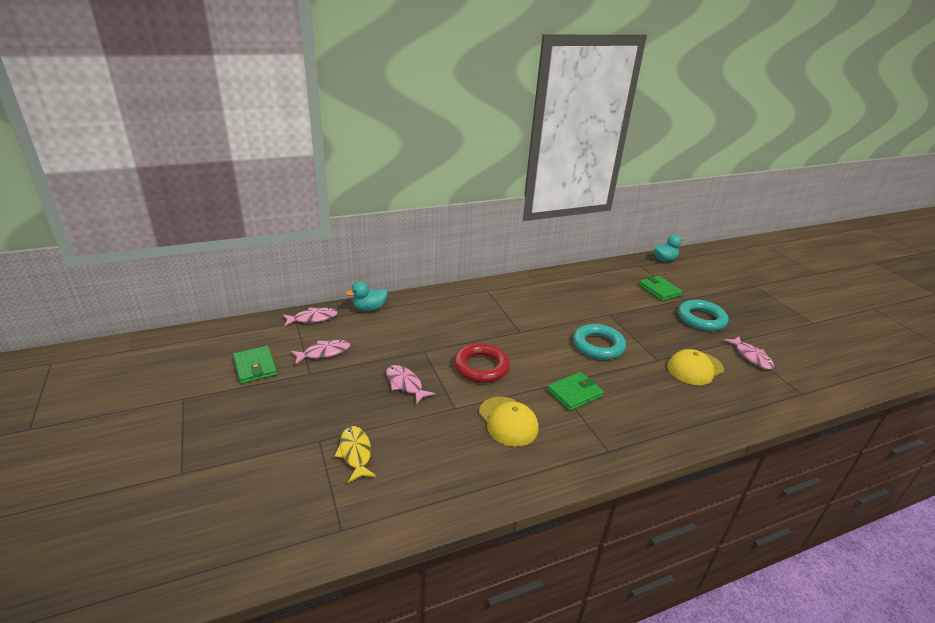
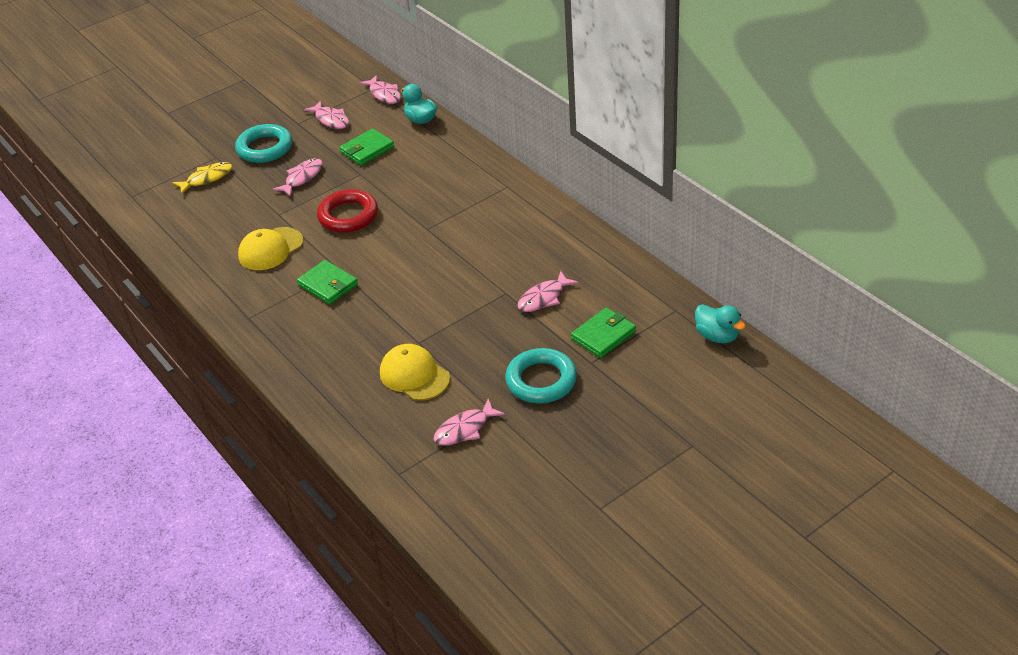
camera: 80 degrees right, 10 degrees up
(255, 367) = (295, 94): green wallet -> green wallet (367, 150)
(598, 345) = (427, 291): turquoise ring -> turquoise ring (265, 148)
(618, 302) = (543, 298): none -> pink fish

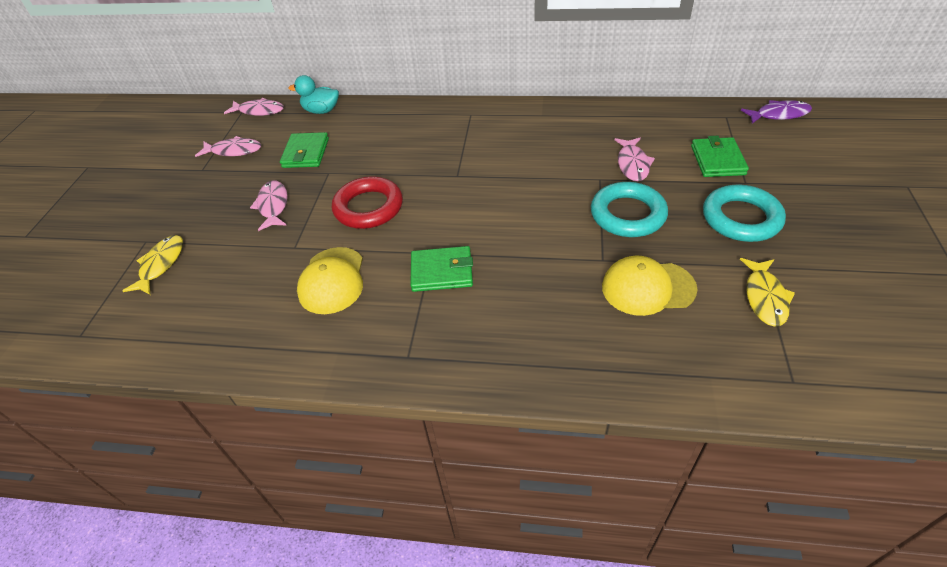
camera: 45 degrees left, 5 degrees up
(265, 148) = (194, 205): turquoise ring -> turquoise ring (627, 214)
(465, 429) = (765, 297): pink fish -> yellow fish
(717, 336) = (779, 114): turquoise duck -> purple fish

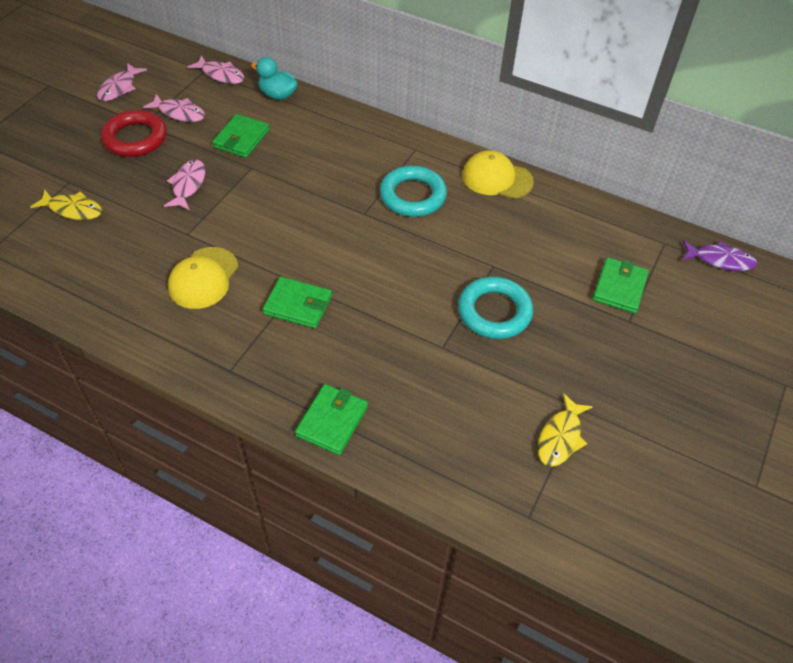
camera: 15 degrees right, 5 degrees up
(161, 264) = (73, 209): yellow fish -> yellow fish turned 75 degrees clockwise
(368, 207) = (268, 218): red ring -> red ring (135, 138)
(542, 366) = (332, 421): none -> green wallet
(632, 164) = (534, 262): pink fish -> pink fish (119, 88)
(648, 288) = (464, 388): yellow cap -> yellow cap (497, 178)
(741, 218) = (596, 355): turquoise ring -> turquoise ring (412, 196)

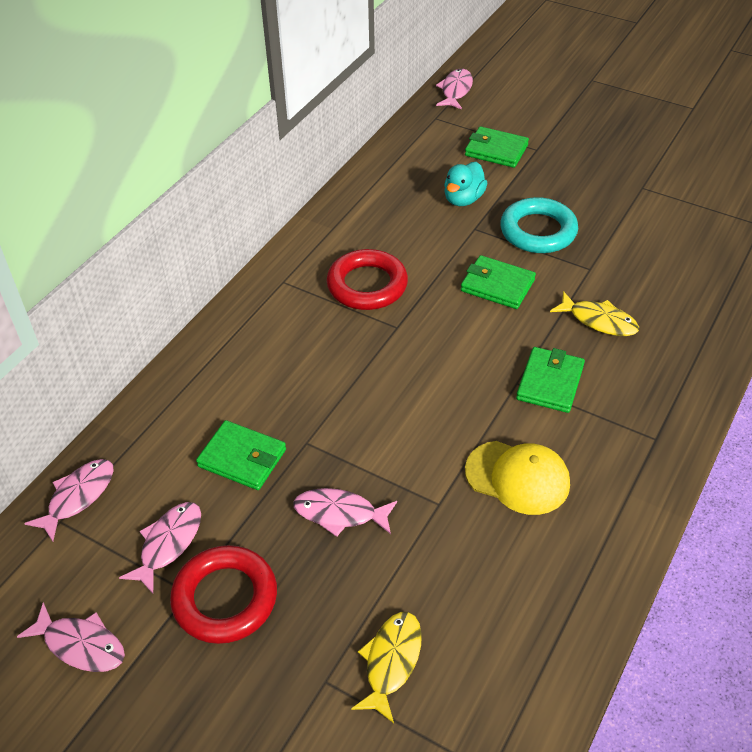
camera: 85 degrees left, 5 degrees down
(278, 95) = (146, 421): turquoise duck -> turquoise duck (463, 199)
(332, 421) = (700, 350): green wallet -> green wallet (497, 285)
(412, 196) = (367, 285): turquoise ring -> red ring
(497, 178) = (340, 218): yellow cap -> none
(560, 437) = (676, 201): yellow fish -> yellow fish (599, 321)
(720, 260) = (456, 90): purple fish -> pink fish

